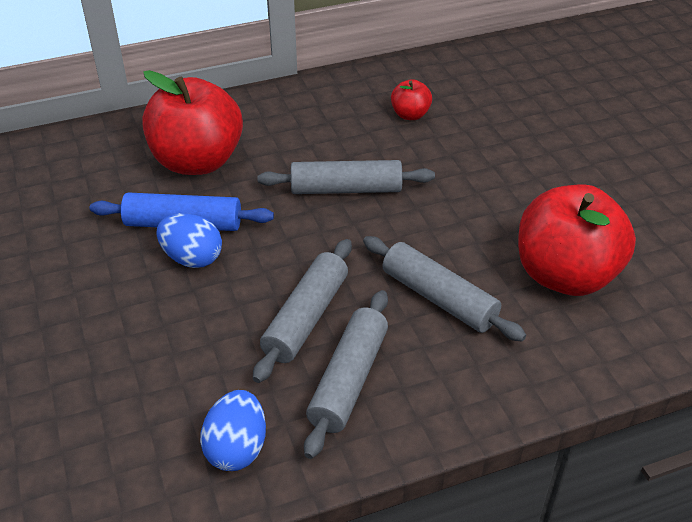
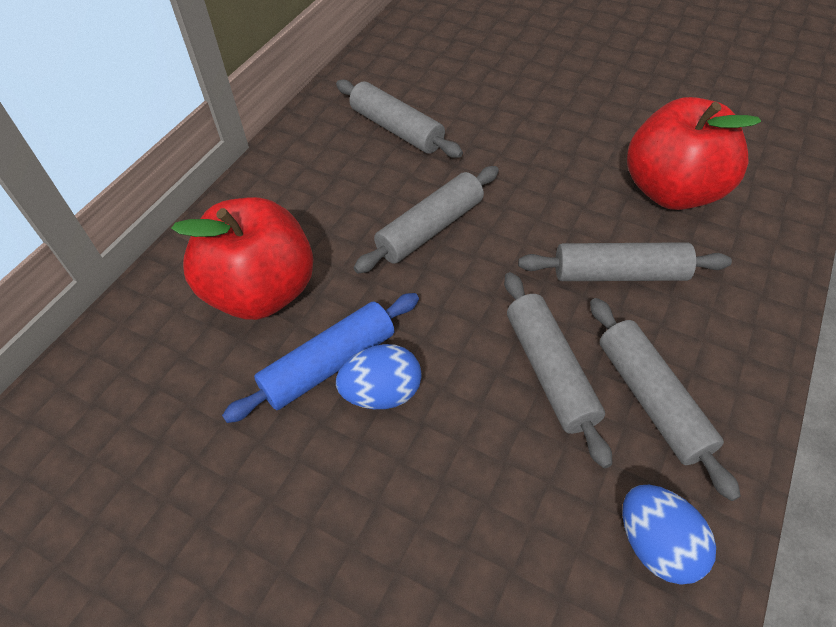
camera: 40 degrees left, 10 degrees up
(410, 115) = (397, 129): red apple -> grey rolling pin

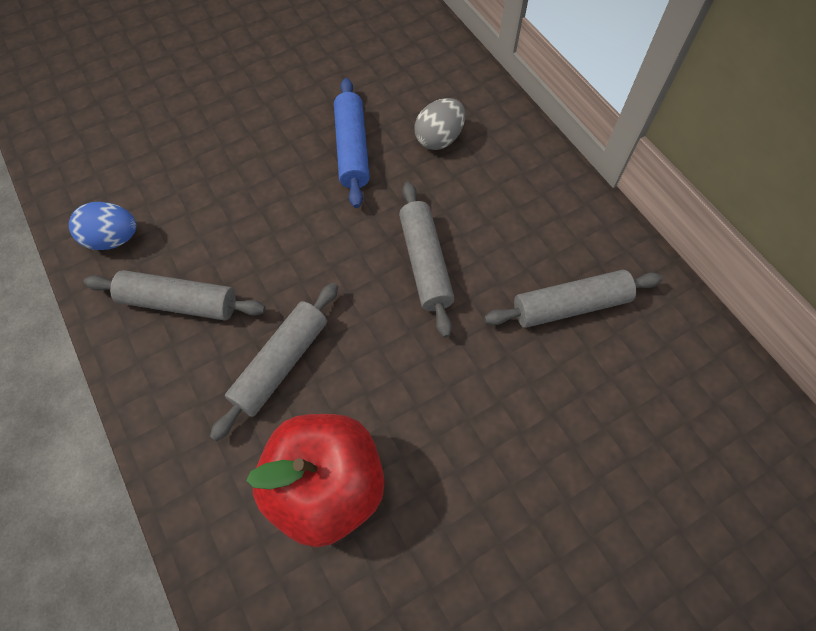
camera: 120 degrees right, 10 degrees up
(262, 292) = (439, 139): red apple -> grey egg
(382, 393) = (310, 165): blue egg -> none
(550, 371) = (247, 260): grey rolling pin -> none

